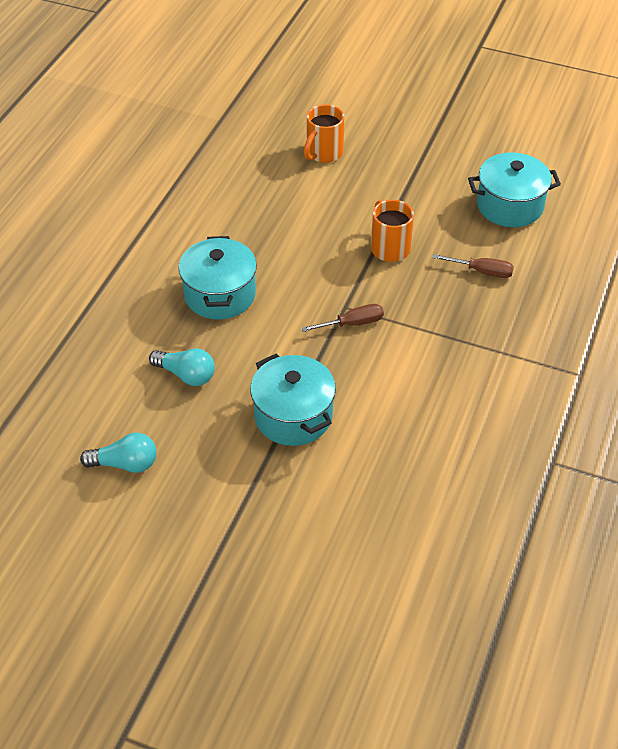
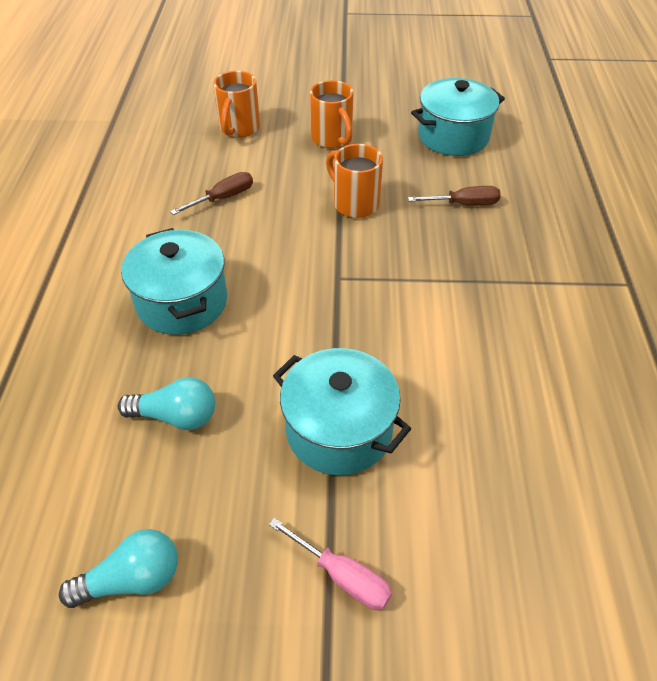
camera: 20 degrees left, 0 degrees up
(253, 501) = (342, 576): none -> pink screwdriver
(352, 324) = (355, 295): brown screwdriver -> brown screwdriver (223, 198)
(400, 182) = (332, 139): none -> orange mug

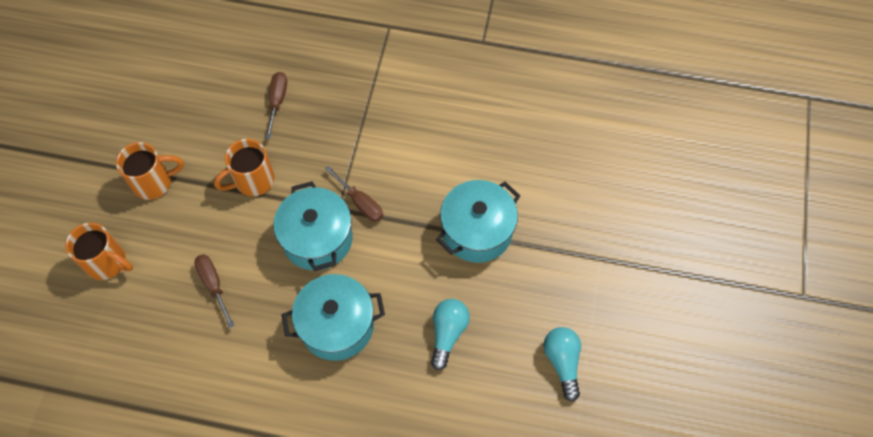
camera: 80 degrees left, 15 degrees up
(342, 576) = (574, 246): pink screwdriver -> none
(351, 297) = (360, 202): none -> brown screwdriver
(453, 136) = (184, 85): turquoise pot -> turquoise pot (317, 239)

